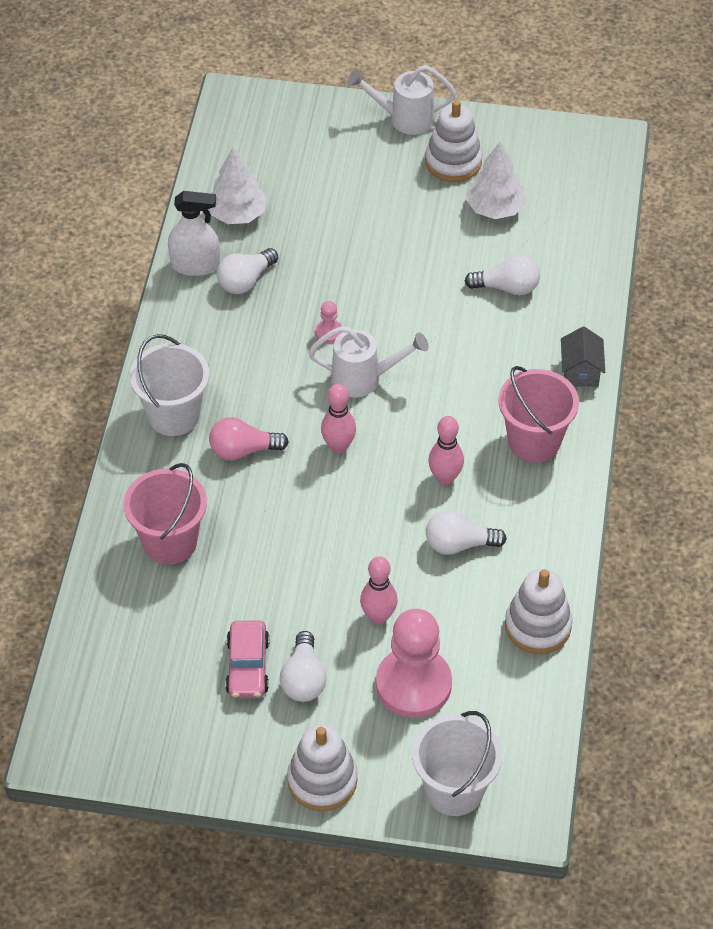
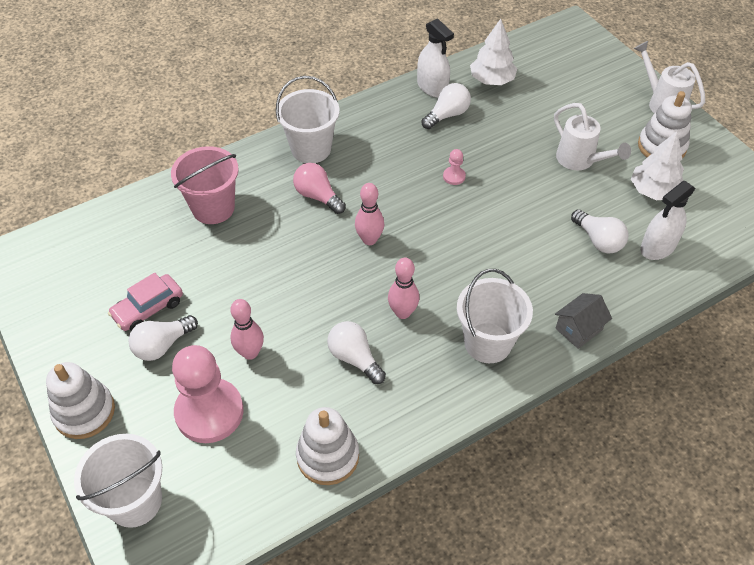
camera: 50 degrees right, 0 degrees up
(245, 281) = (447, 115): white light bulb -> white light bulb turned 135 degrees clockwise
(364, 379) = (437, 217): white watering can -> white watering can (580, 160)
(534, 441) = (487, 343): pink bucket -> white bucket
(554, 255) = (657, 247): none -> white spray bottle

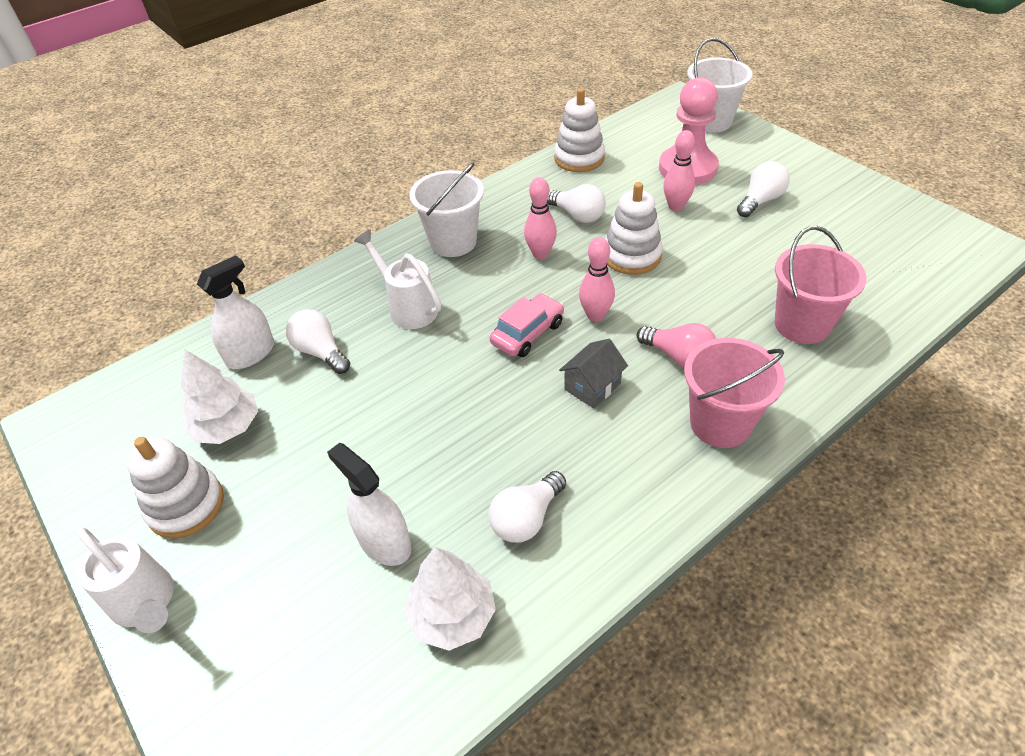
camera: 175 degrees right, 5 degrees down
(84, 412) = (790, 155): white stacking toy -> white stacking toy (631, 256)
(148, 309) = (796, 223): pink car -> pink car (527, 333)
(311, 149) = (720, 423): white bucket -> pink bucket
(432, 87) = (561, 578): white spray bottle -> white spray bottle (384, 542)
(454, 176) = (504, 410): pink pawn -> none
(578, 329) = (362, 264): grey house -> grey house (592, 386)
(580, 160) = (320, 461): white watering can -> white watering can (408, 307)

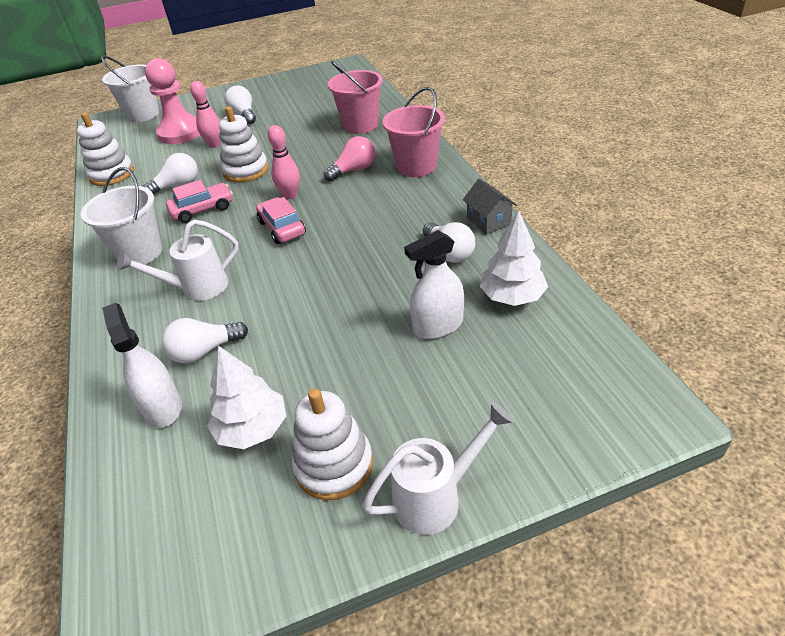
camera: 70 degrees left, 5 degrees down
(540, 254) = (202, 209): pink bowling pin -> pink car
(592, 386) = (354, 207): grey house -> grey house (488, 221)

